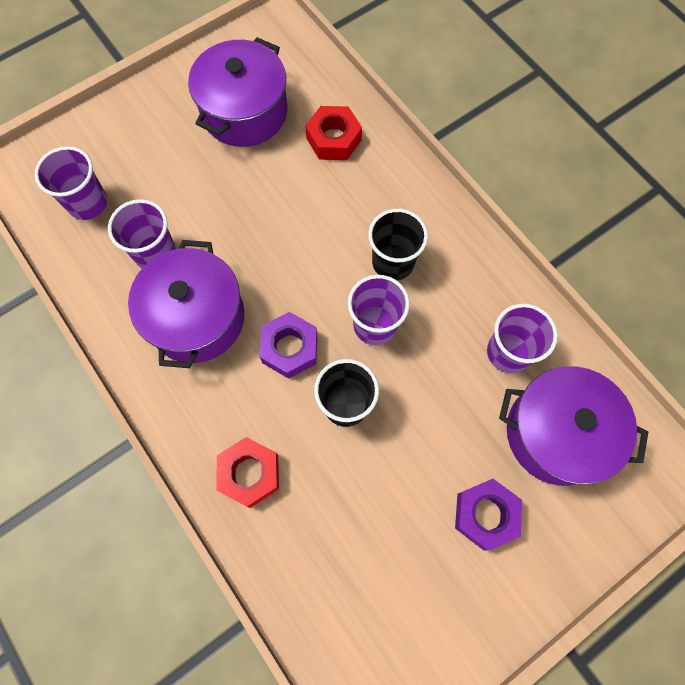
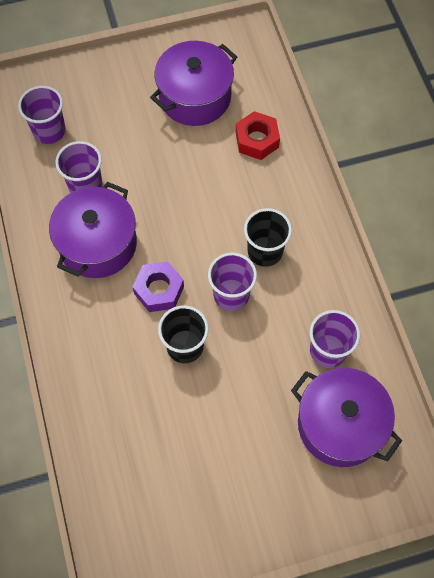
camera: 20 degrees right, 5 degrees down
(250, 473) = (93, 371): red nut -> none
(485, 515) = (258, 464): purple nut -> none

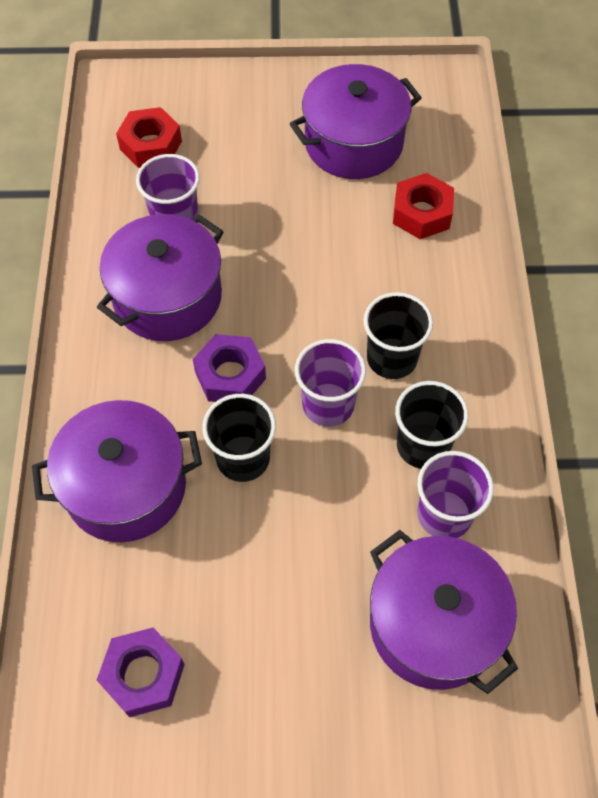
camera: 15 degrees right, 5 degrees down
(49, 131) = (150, 145): purple cup -> red nut
(112, 386) = (126, 487): none -> purple pot
(163, 507) = (143, 675): none -> purple nut
(301, 307) = (423, 446): none -> black cup

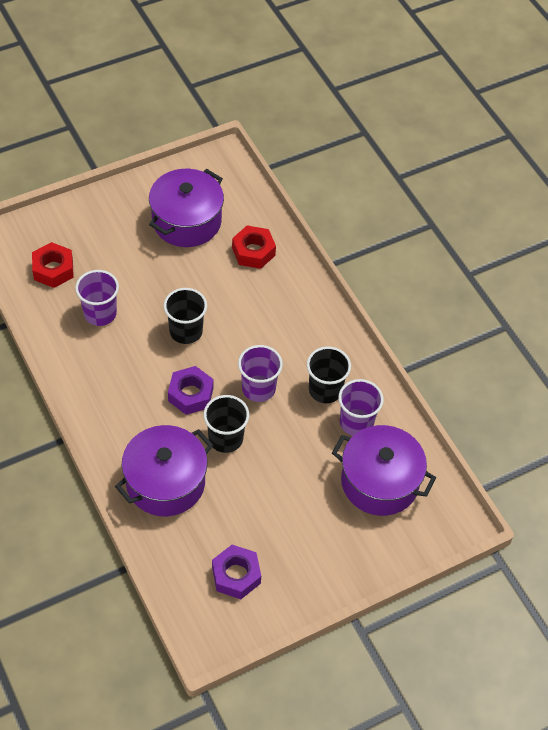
camera: 30 degrees left, 5 degrees down
(167, 297) = (124, 363): purple pot -> none
(392, 358) = (281, 347): black cup -> black cup (186, 331)

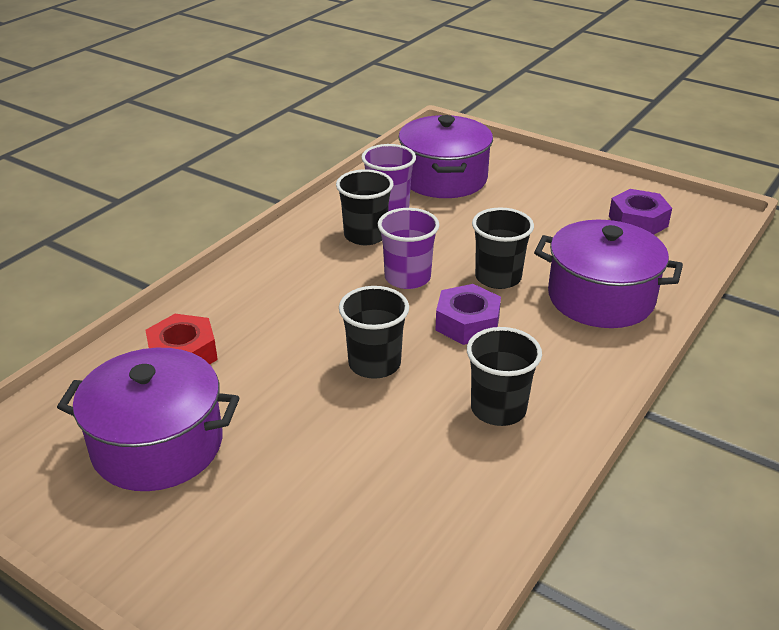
camera: 115 degrees left, 20 degrees down
(53, 269) = (376, 569): red nut -> none
(100, 313) = (417, 463): purple cup -> none
(110, 367) = (498, 409): none -> black cup

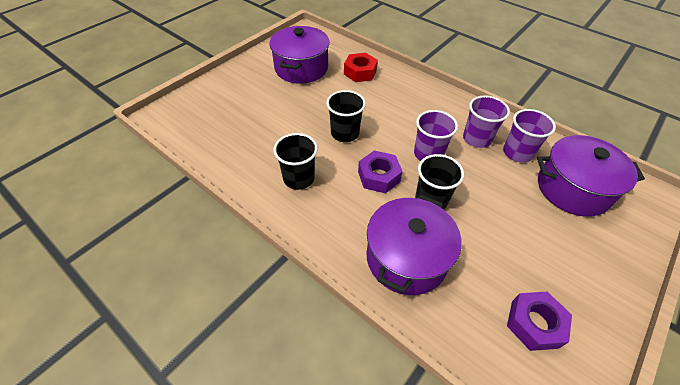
camera: 95 degrees right, 15 degrees up
(365, 235) = (476, 139): black cup -> purple cup

